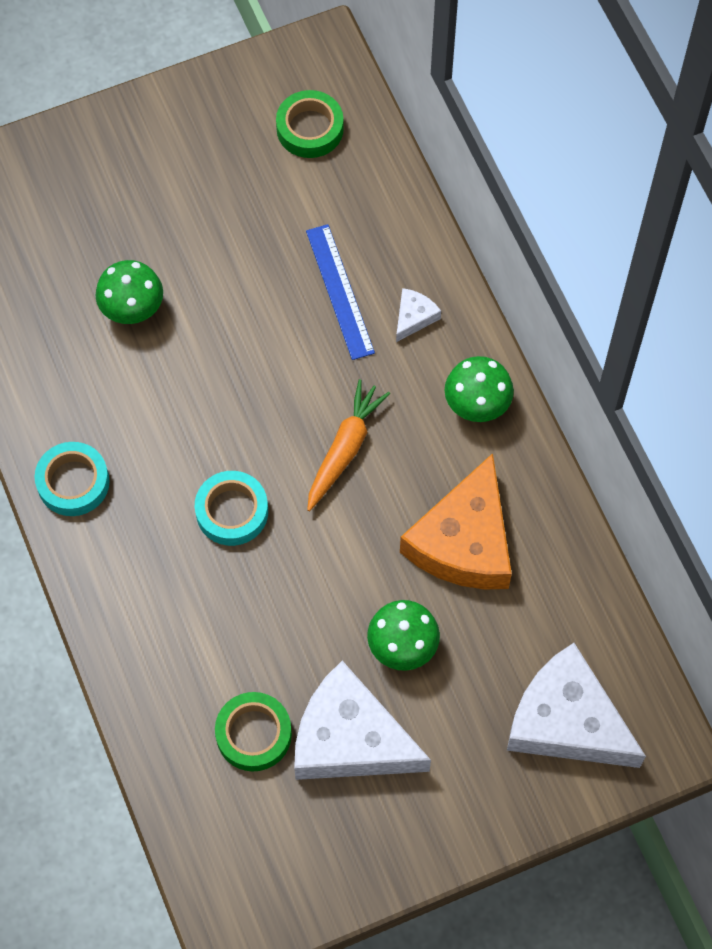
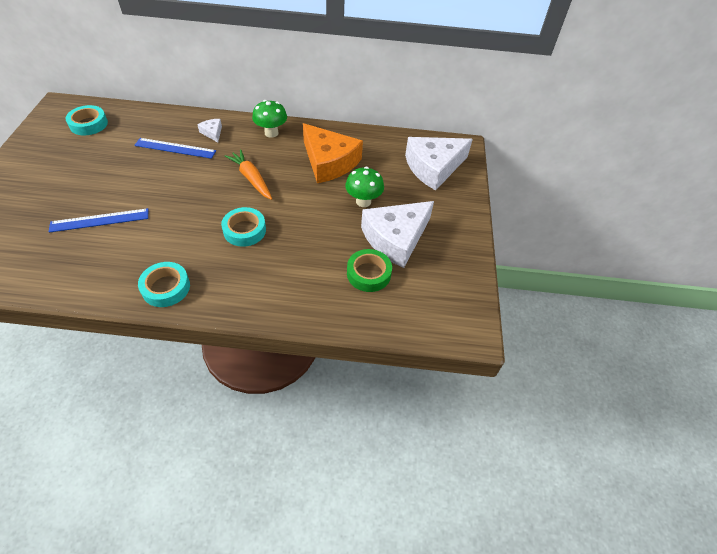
camera: 65 degrees left, 15 degrees down
(133, 310) = (100, 220): green mushroom -> blue ruler
(310, 129) = (88, 124): green tape -> turquoise tape

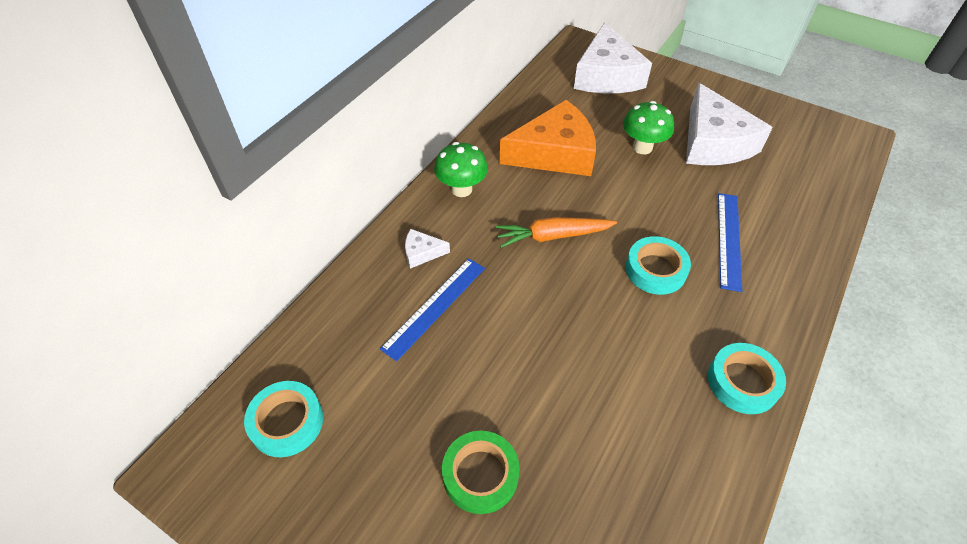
camera: 60 degrees left, 0 degrees up
(100, 220) = (570, 444): blue ruler -> blue ruler (729, 240)
(368, 274) = (763, 181): green tape -> green tape (480, 475)

